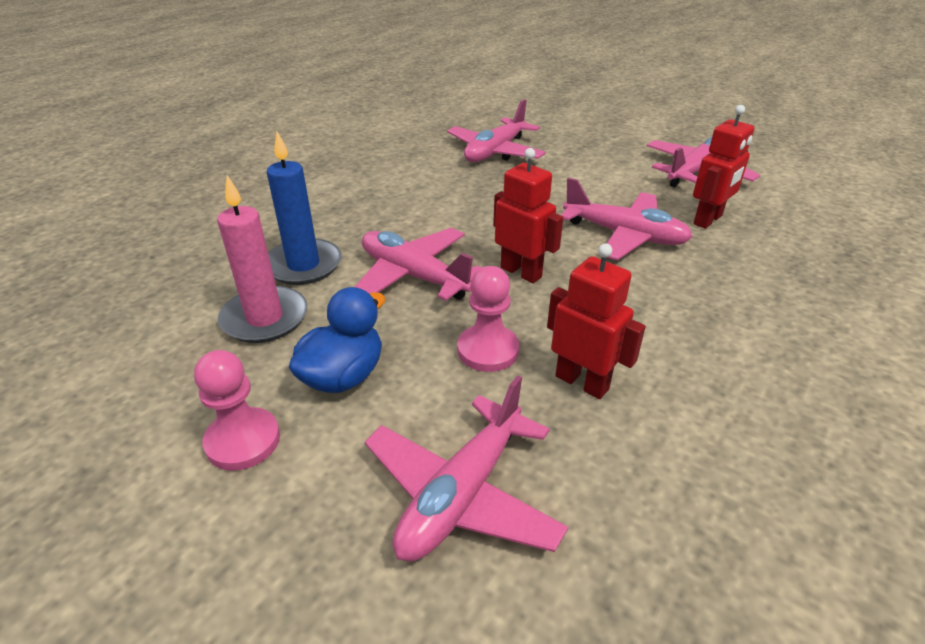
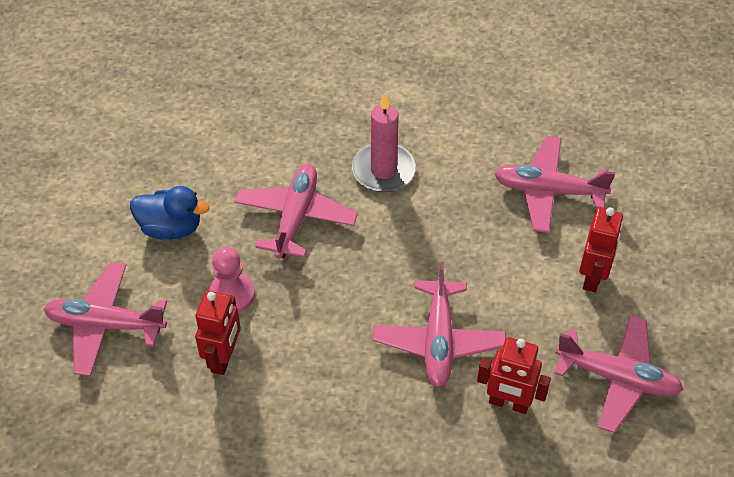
camera: 65 degrees right, 15 degrees up
(243, 441) = (100, 208): pink pawn -> none
(265, 318) = (205, 158): pink candle -> pink candle (383, 170)
(303, 265) = (274, 146): blue candle -> none
(521, 272) = (337, 283): red robot -> red robot (593, 277)

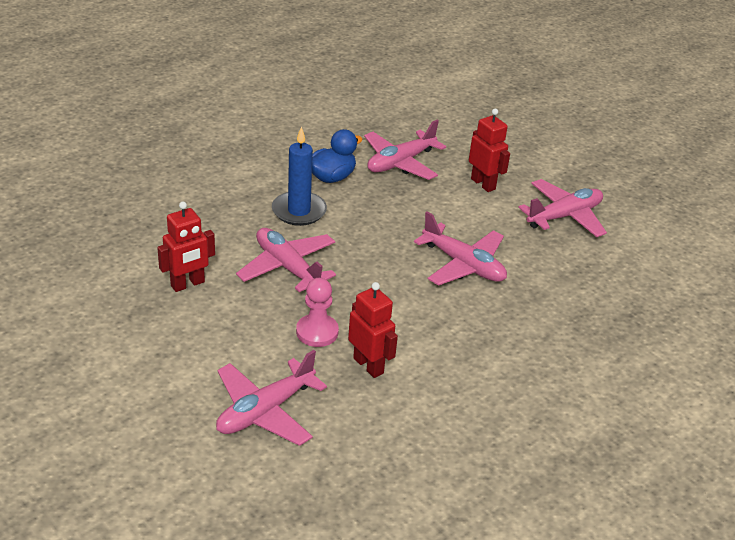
camera: 55 degrees left, 15 degrees down
(171, 228) = (217, 329): blue duck -> blue duck (332, 177)
(383, 170) = (299, 211): pink candle -> blue candle
(508, 403) = (540, 264): red robot -> red robot (188, 284)

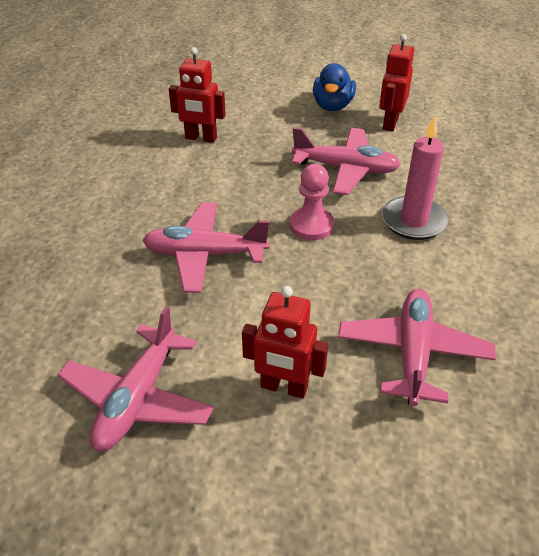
camera: 145 degrees right, 5 degrees up
(265, 411) = (235, 89): pink plane -> none
(299, 211) = (413, 221): blue candle -> pink candle
(317, 332) = (261, 139): pink pawn -> pink pawn (311, 225)
(332, 177) = (446, 279): blue duck -> blue duck (332, 106)

